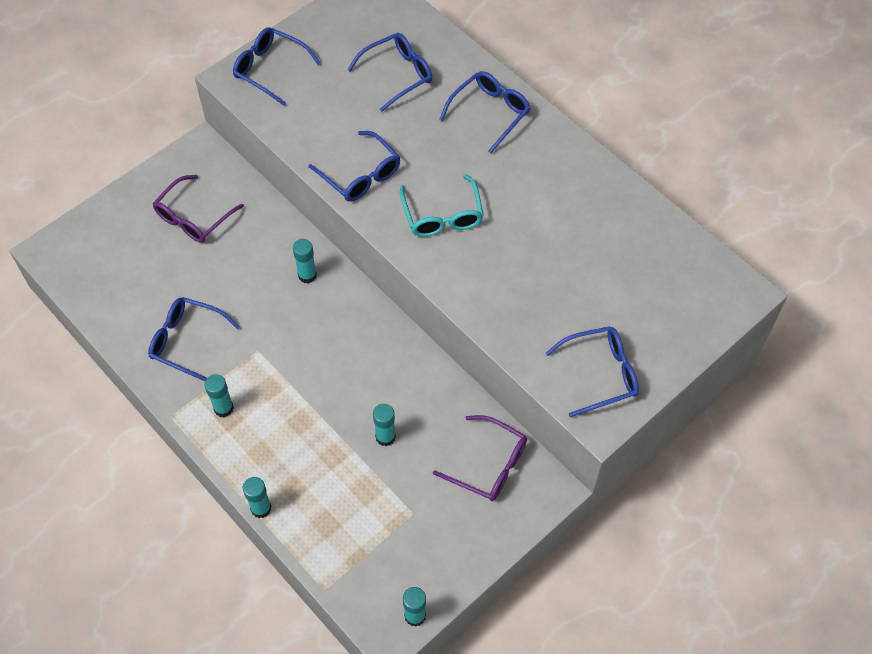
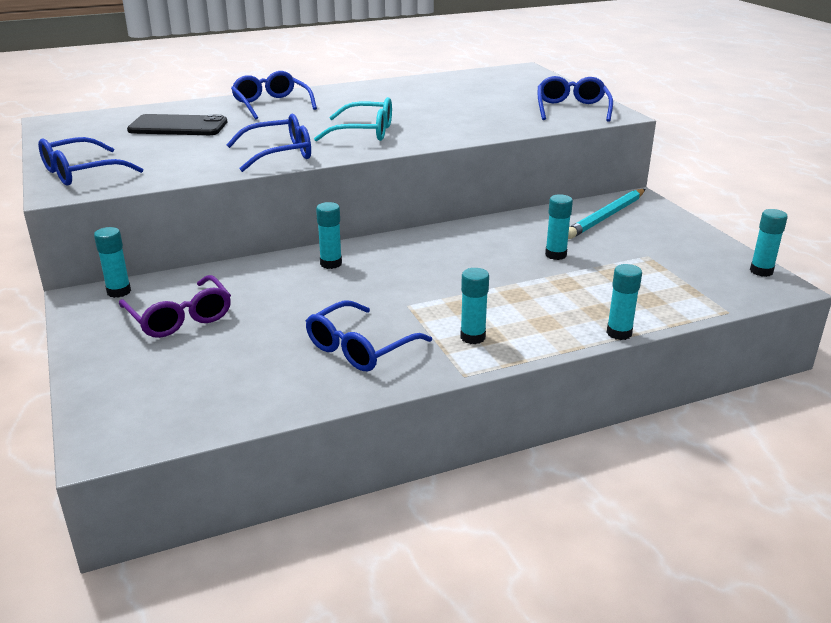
camera: 70 degrees left, 30 degrees down
(217, 163) = (119, 292): none -> turquoise glue stick
(398, 74) = (178, 126): blue glasses -> black phone
(489, 465) = (606, 217): purple glasses -> turquoise pencil

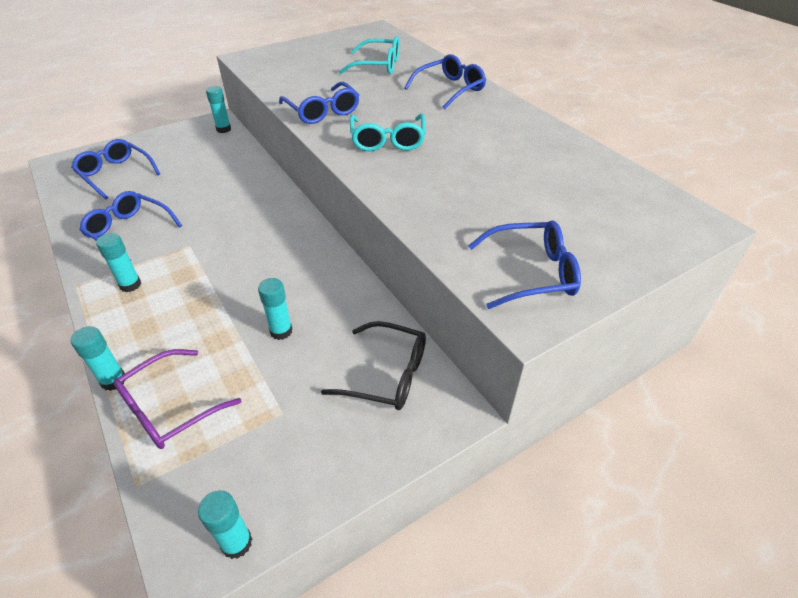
camera: 80 degrees right, 15 degrees up
(81, 173) = (277, 56): blue glasses -> blue glasses (115, 174)
(178, 126) = (378, 65): black phone -> turquoise glasses
(180, 318) = (186, 156): purple glasses -> purple glasses (169, 408)
(331, 263) = (262, 199): turquoise glue stick -> none
(606, 217) = (387, 375): turquoise pencil -> black glasses

